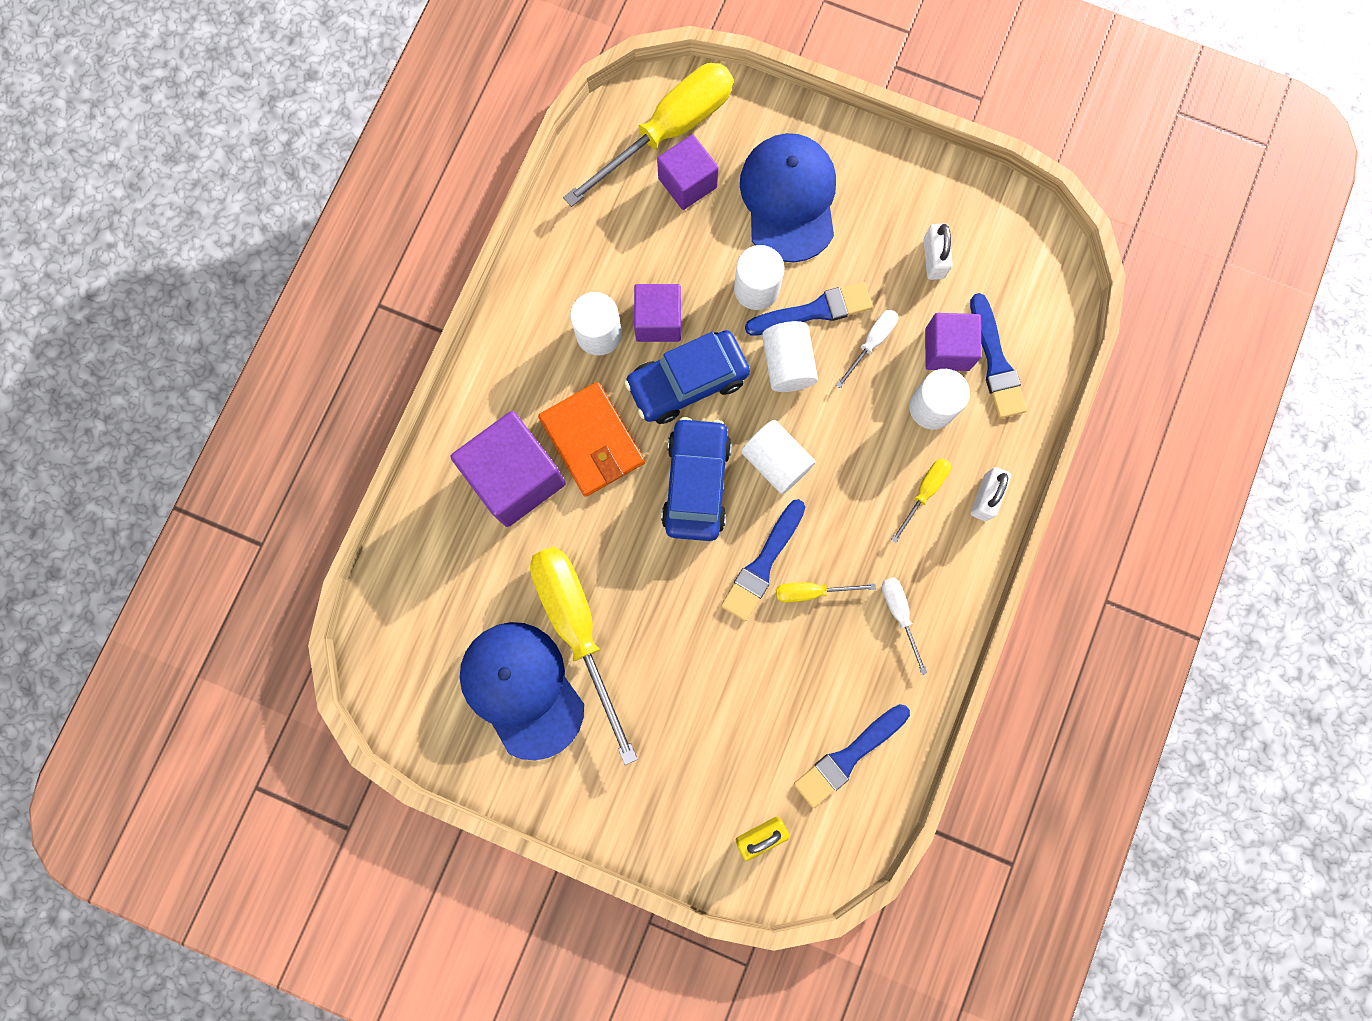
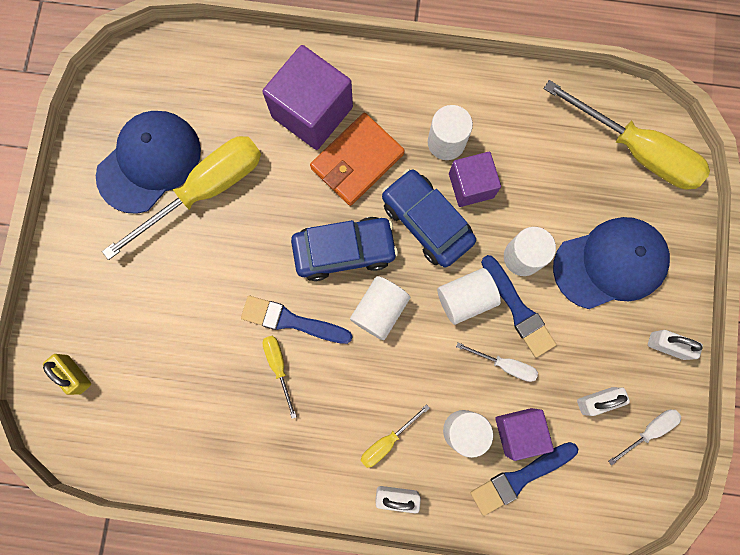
camera: 75 degrees right, 0 degrees up
(687, 183) = (596, 177): purple cube -> none
(848, 757) = (151, 430): blue brush -> none
(893, 169) = (667, 346): none -> white padlock
(899, 614) = (278, 444): white screwdriver -> white screwdriver (649, 430)
(924, 492) = (387, 441): yellow screwdriver -> yellow screwdriver turned 120 degrees clockwise

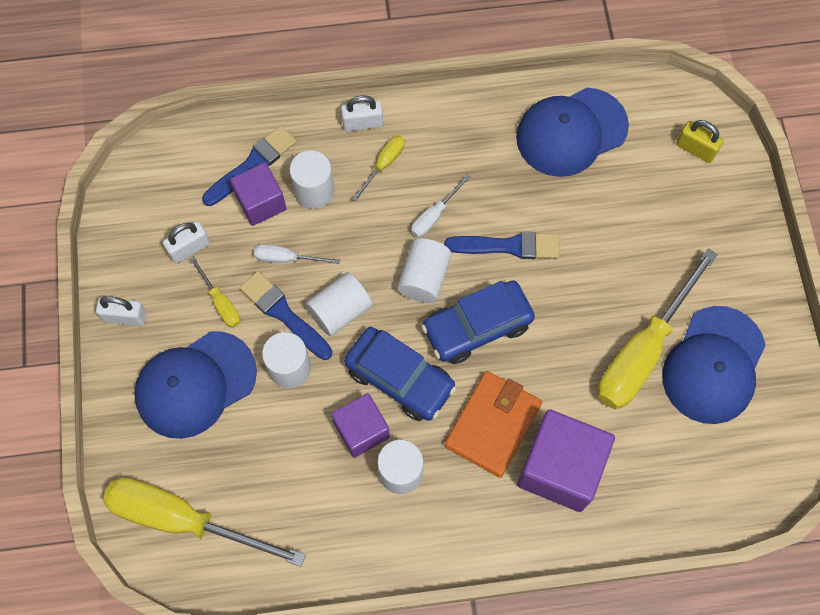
camera: 165 degrees right, 10 degrees down
(189, 427) = (571, 132): none -> blue cap
(279, 366) = (506, 203): yellow screwdriver -> yellow screwdriver (220, 302)
(649, 430) = (135, 234): white screwdriver -> white screwdriver (434, 215)

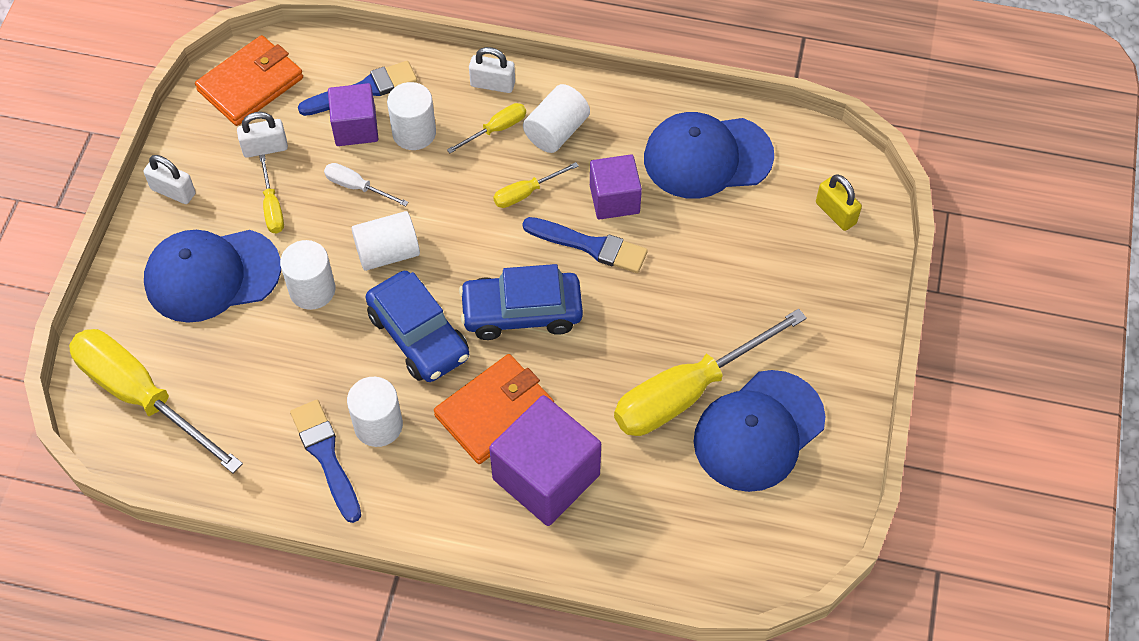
camera: 20 degrees right, 10 degrees down
(150, 192) = (250, 84): none -> orange wallet
(284, 314) = (330, 238): blue brush -> blue brush (326, 456)
(361, 430) = (357, 372): purple cube -> purple cube (614, 199)
(424, 278) = (488, 249): white cylinder -> white cylinder (556, 131)
(434, 215) = (526, 193): white screwdriver -> yellow screwdriver

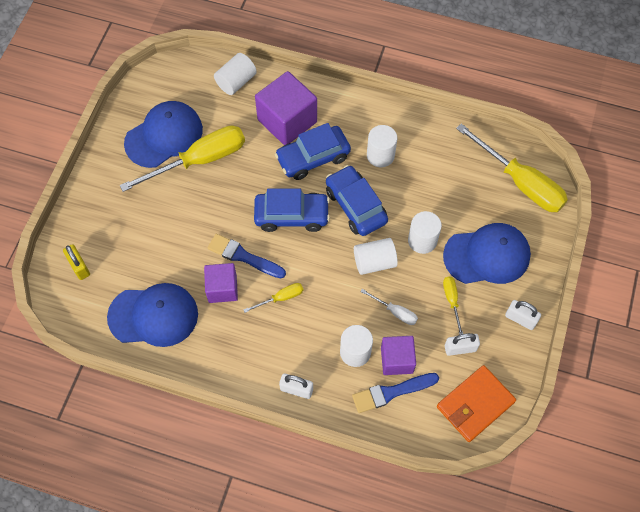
camera: 175 degrees left, 5 degrees up
(326, 456) = (410, 141): blue brush -> none
(494, 412) = (313, 158): orange wallet -> blue car
(496, 129) = (297, 350): yellow screwdriver -> none
(556, 131) = (255, 345): white cylinder -> white cylinder (236, 82)

